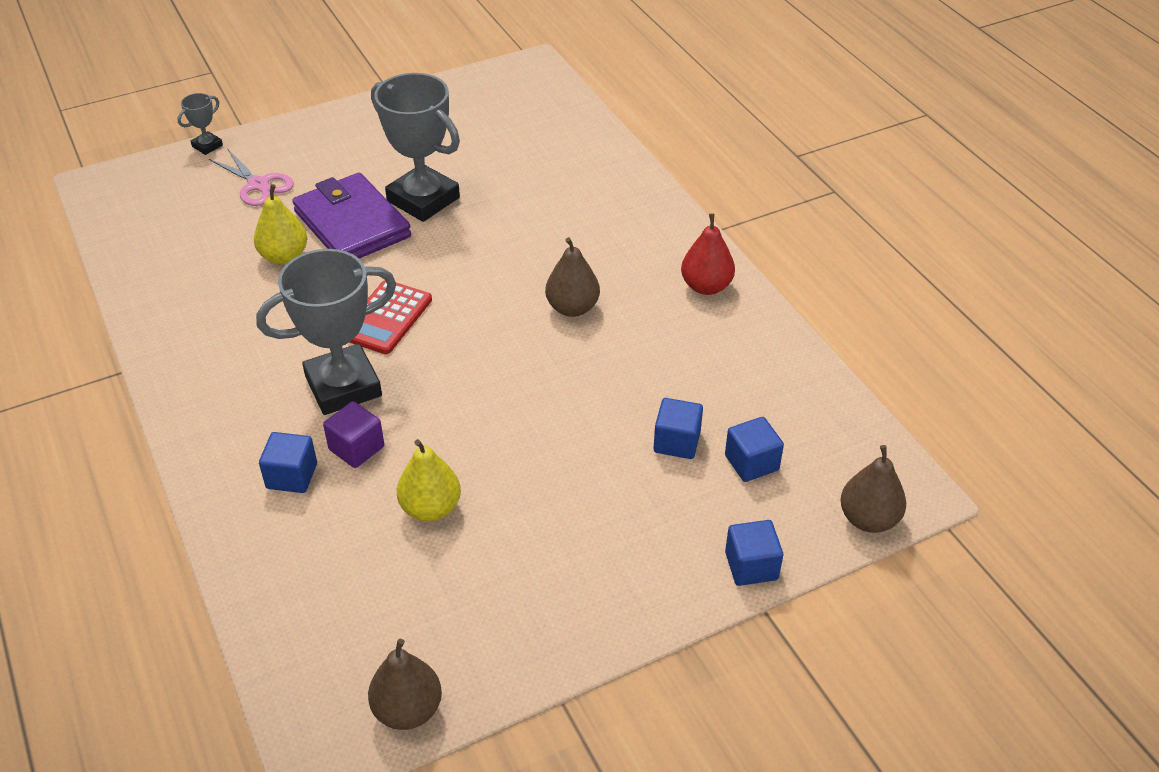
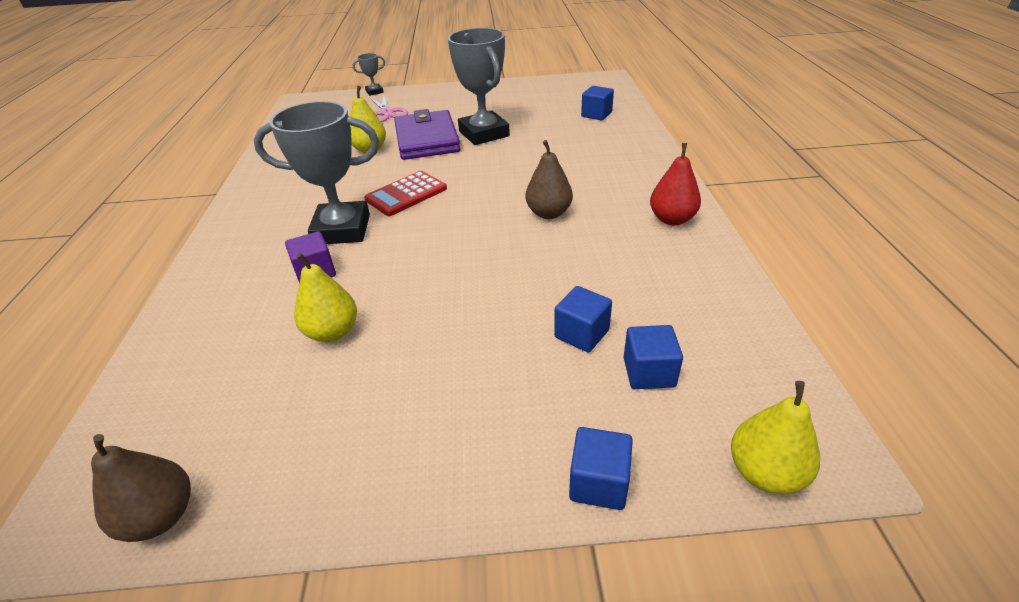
camera: 25 degrees right, 5 degrees down
(292, 476) = (255, 280): blue cube -> blue cube (596, 114)
(868, 519) = (765, 472): brown pear -> yellow pear

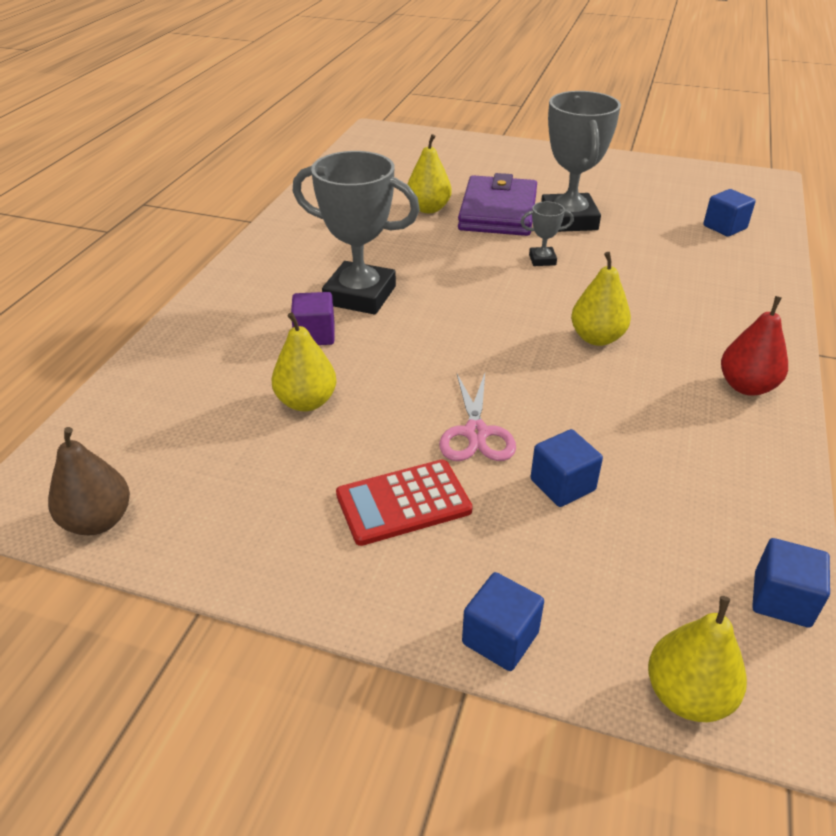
camera: 20 degrees right, 0 degrees up
(374, 92) = (464, 137): grey trophy -> grey trophy (542, 260)
(387, 113) = (467, 167): pink scissors -> pink scissors (476, 433)
(406, 194) = (445, 272): red calculator -> red calculator (403, 502)
(549, 213) = (597, 338): brown pear -> yellow pear
(649, 372) = (616, 550): blue cube -> blue cube (781, 599)

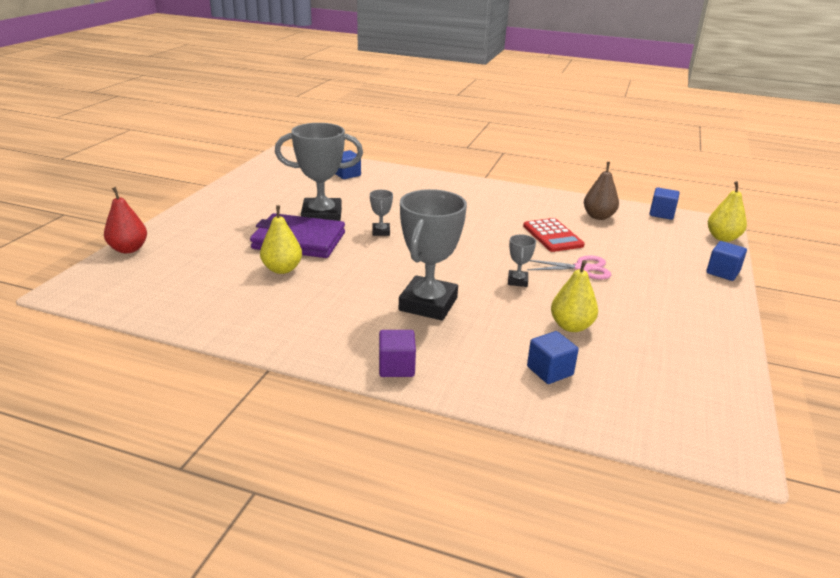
camera: 90 degrees left, 10 degrees down
(98, 521) = (728, 408): brown pear -> brown pear (598, 216)
(315, 335) = (487, 324): purple cube -> purple cube (396, 367)
(403, 502) = (650, 293): red calculator -> red calculator (552, 236)
(424, 364) = (517, 281): none -> grey trophy
(562, 485) = (615, 249): blue cube -> blue cube (549, 371)
(597, 338) = (479, 225): yellow pear -> none
(746, 386) = (519, 196): red pear -> red pear (129, 249)

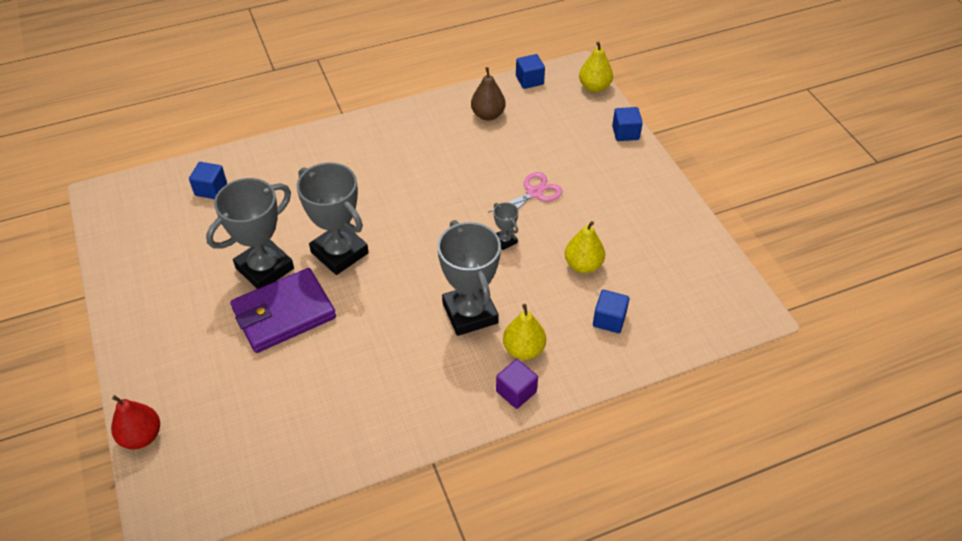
camera: 40 degrees left, 20 degrees up
(282, 269) = (314, 357): yellow pear -> yellow pear (524, 349)
(381, 232) = (339, 253): grey trophy -> grey trophy, size x2.25
(552, 236) = (477, 165): red calculator -> none

